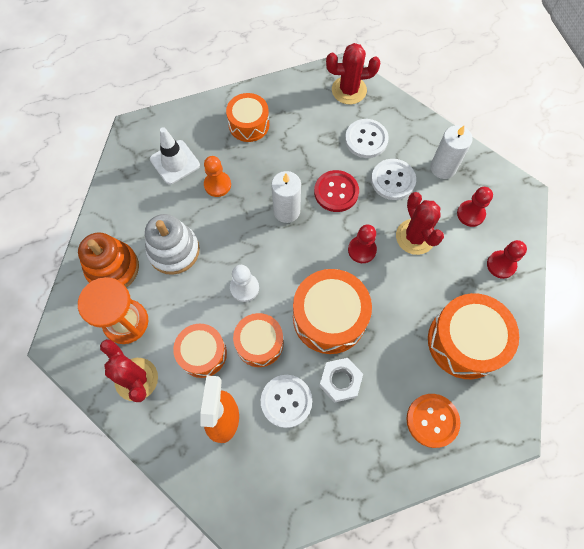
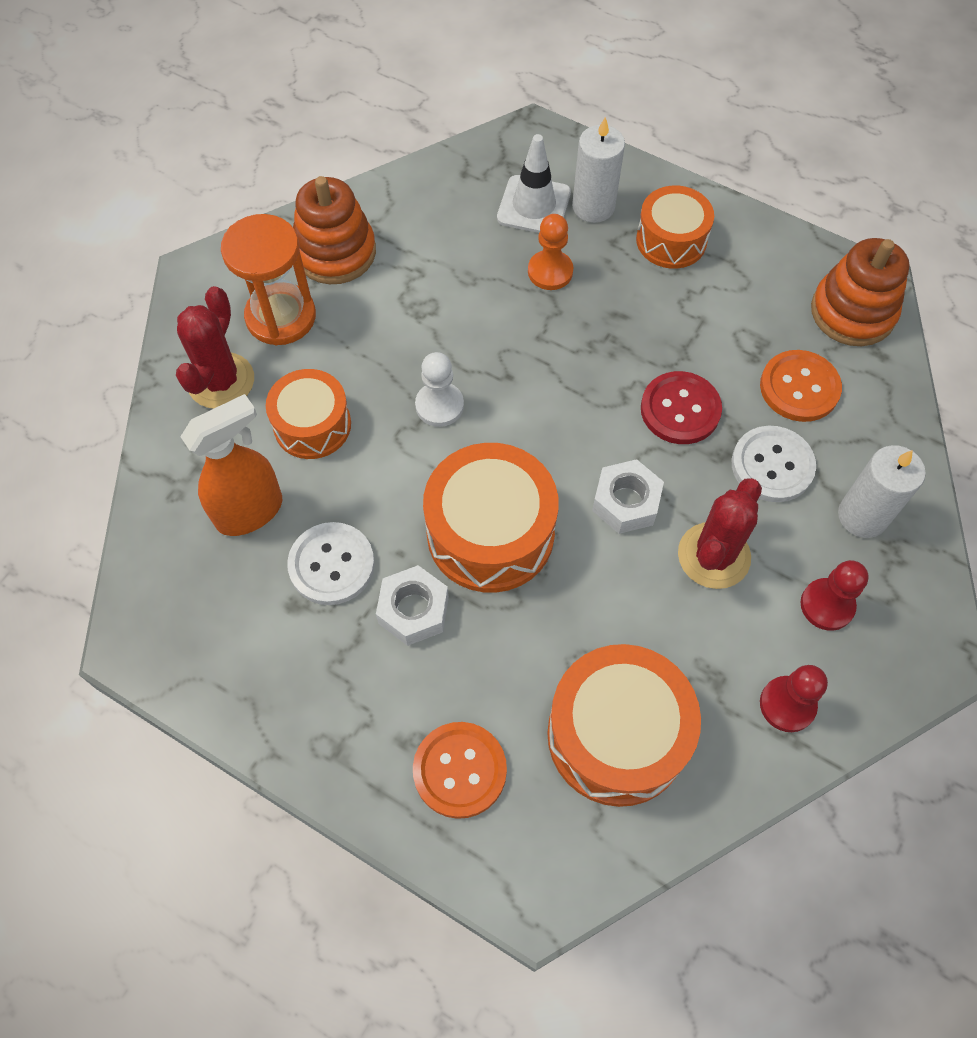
camera: 50 degrees right, 5 degrees down
(174, 250) = (416, 294): white stacking toy -> none
(259, 343) = (381, 477): orange drum -> none
(286, 211) = (592, 373): white candle -> white candle (593, 207)
(349, 90) = (852, 312): red cactus -> orange stacking toy
(362, 250) = (626, 502): red pawn -> white nut
(366, 139) = (799, 387): white button -> orange button

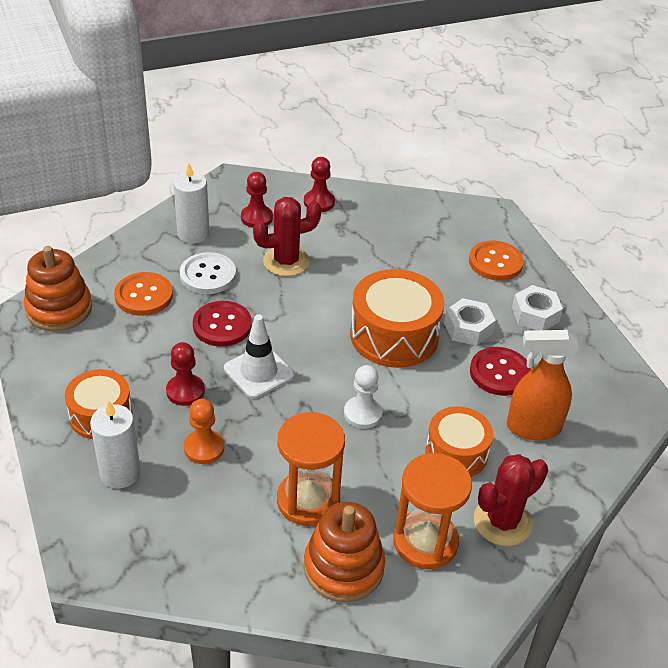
camera: 145 degrees left, 20 degrees down
(331, 565) = (499, 373): white button -> red button
(414, 286) = (308, 500): none -> orange hourglass
(534, 205) = (159, 503): white traffic cone -> white traffic cone (258, 372)
(617, 735) = (408, 234): orange drum -> none
(626, 502) = (304, 305): white nut -> white nut (535, 315)
(628, 312) = (185, 391): none -> red pawn

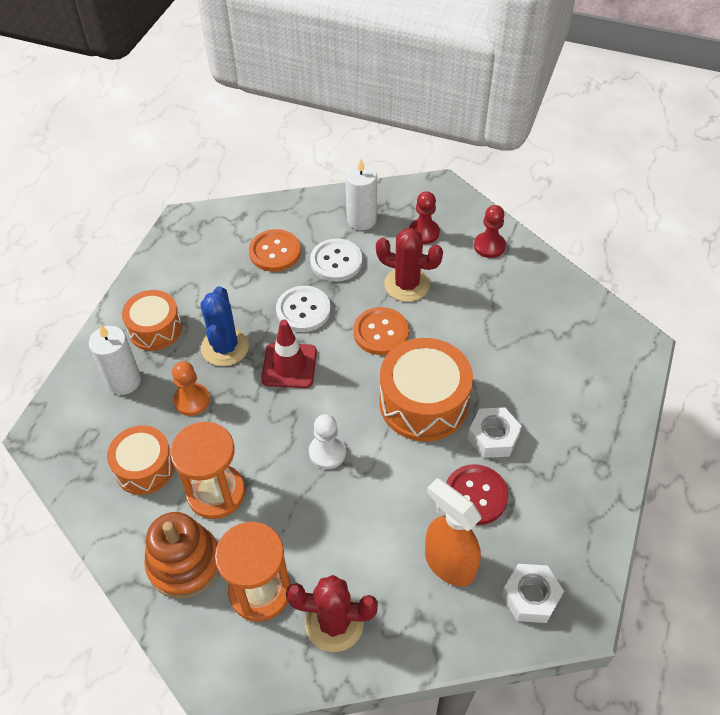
camera: 45 degrees right, 10 degrees up
(59, 309) = (210, 229): orange stacking toy -> none
(185, 391) = (225, 347): red pawn -> blue cactus
(222, 325) = (303, 310): red button -> white button
(258, 372) = (289, 365): white traffic cone -> red traffic cone
(456, 453) = (362, 538): orange drum -> orange drum (145, 468)
(495, 262) = (587, 392): orange button -> orange button (381, 332)
(535, 315) = (568, 464): white nut -> white nut (530, 597)

